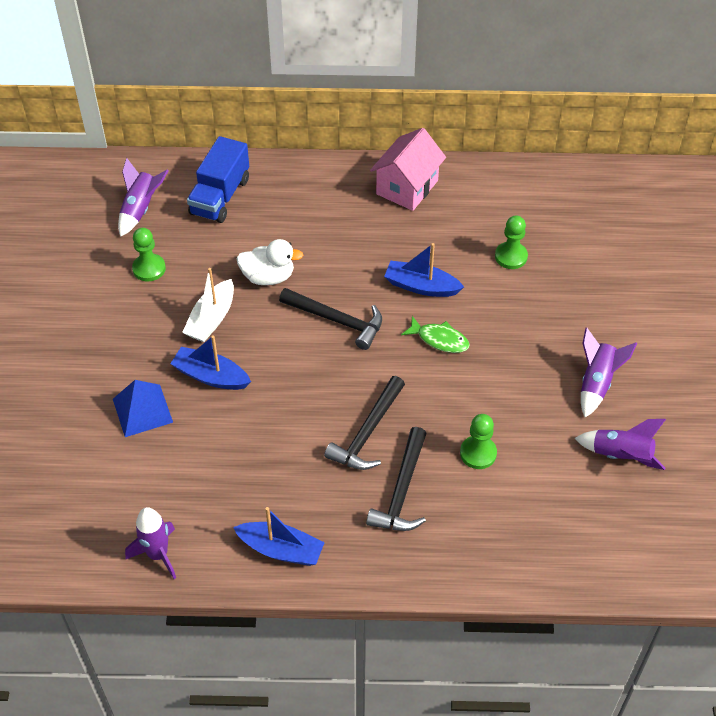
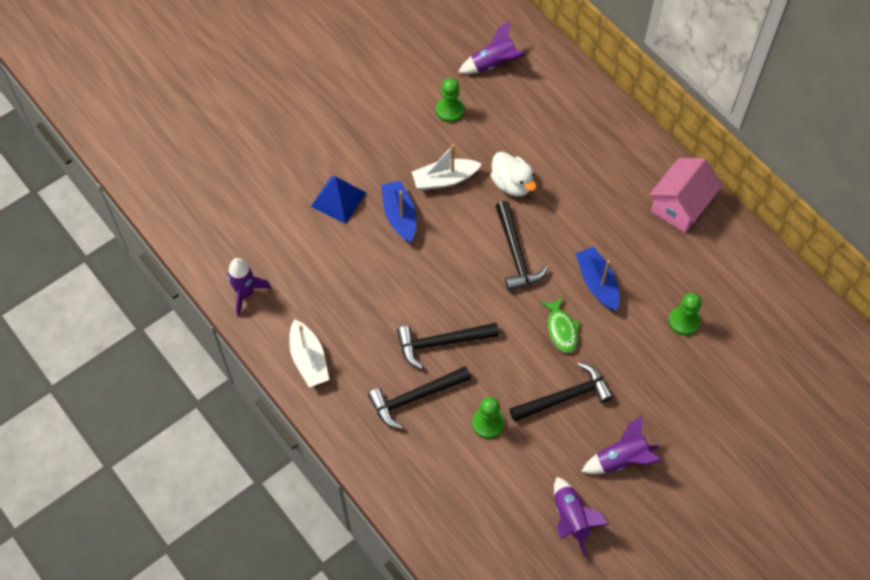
camera: 50 degrees right, 10 degrees up
(220, 196) = (552, 100): blue truck -> none
(281, 549) = (309, 359): blue boat -> white boat
(407, 187) = (680, 206): pink house -> pink house turned 45 degrees counterclockwise
(504, 381) = (565, 397): none -> black hammer

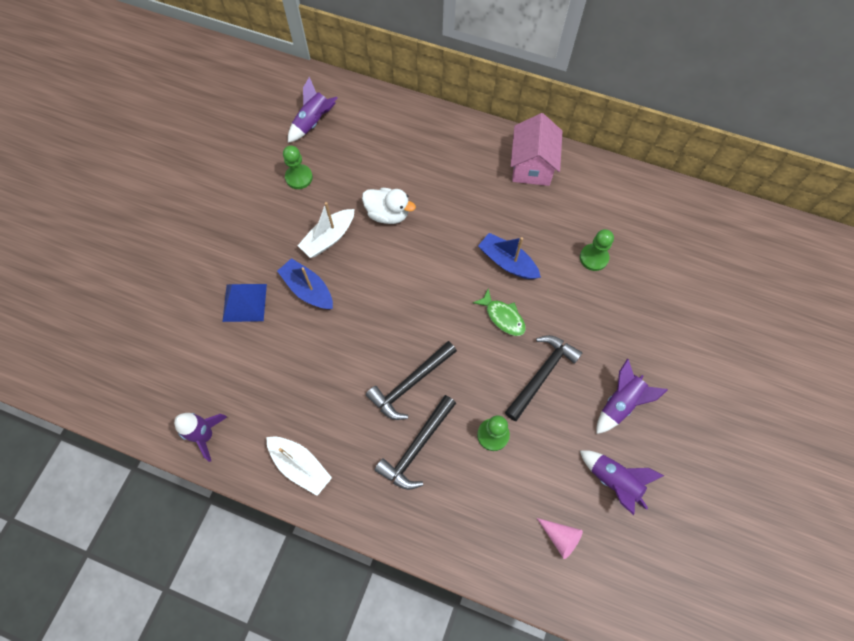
camera: 30 degrees left, 5 degrees up
(493, 536) = (560, 537): none -> pink cone
(516, 254) = (426, 272): black hammer -> none

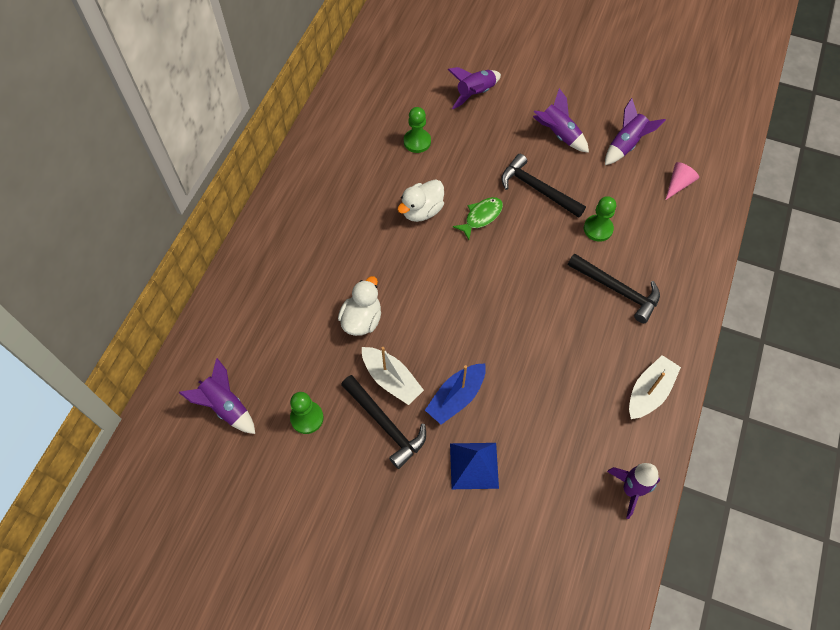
camera: 90 degrees left, 5 degrees down
(410, 384) = (555, 296): black hammer -> black hammer (385, 424)
(507, 262) = (422, 211): blue boat -> white duck
(532, 166) = (308, 185): pink house -> none
(668, 316) = (475, 94): none -> purple rocket

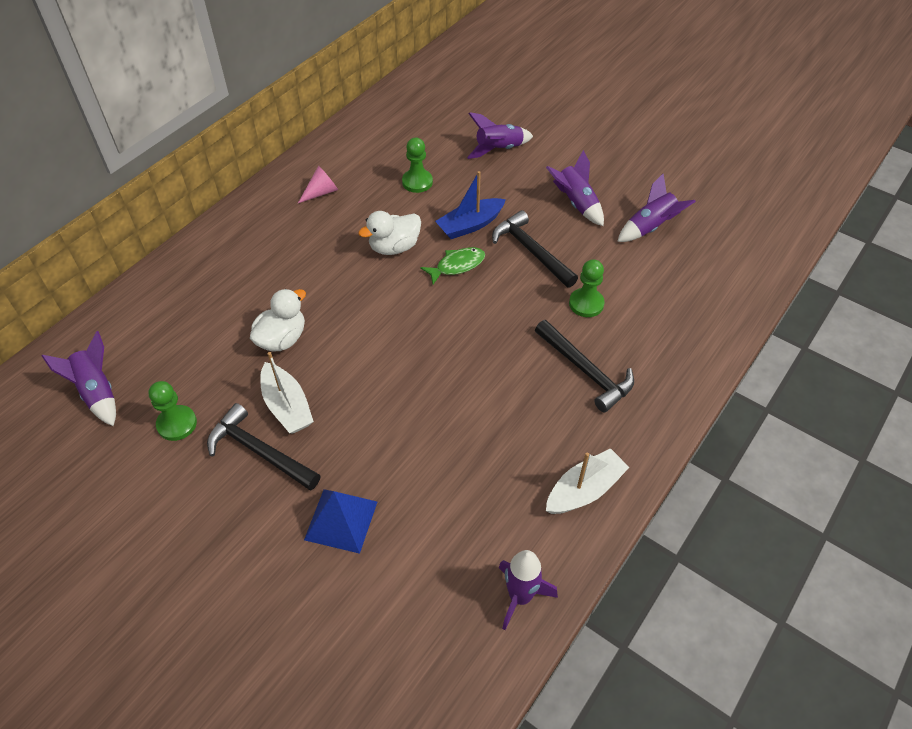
camera: 15 degrees right, 10 degrees down
(385, 424) = (259, 451): black hammer -> black hammer turned 150 degrees clockwise
(456, 397) = (352, 442): blue boat -> blue boat (470, 225)
(678, 184) = (698, 277): pink cone -> pink cone (321, 192)

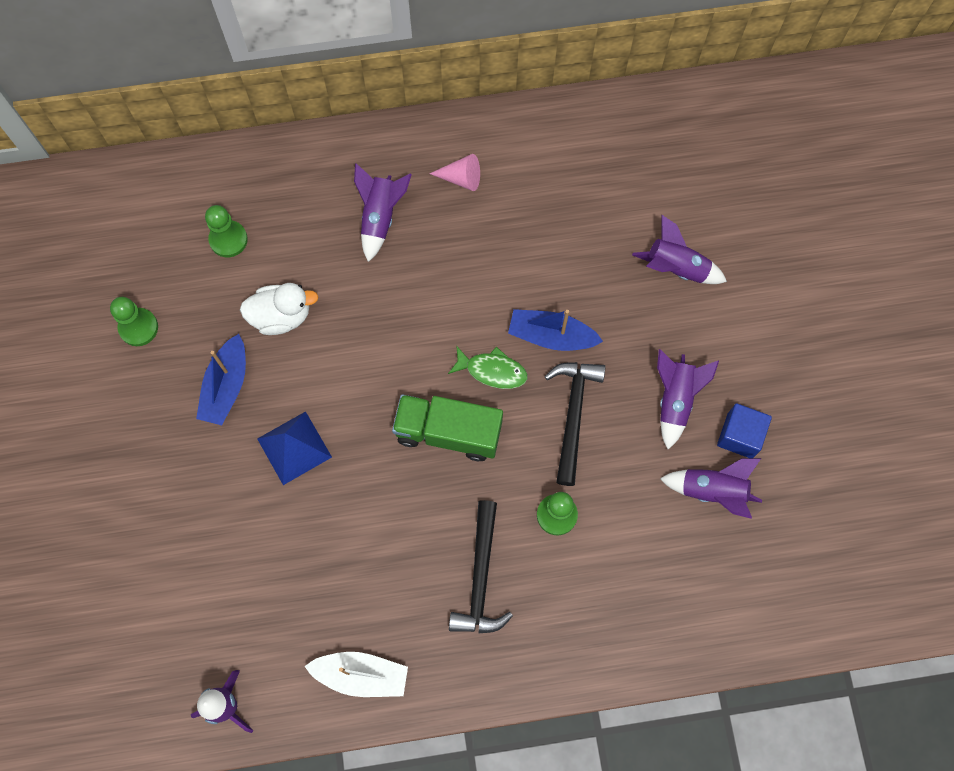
camera: 45 degrees right, 20 degrees up
(97, 392) = (110, 243): purple rocket -> purple rocket (380, 217)
(259, 451) = (171, 409): black hammer -> none
(287, 406) = (226, 386): white boat -> blue boat
(341, 520) = (171, 524): blue pyramid -> blue pyramid (294, 448)
(394, 247) = (460, 300): white duck -> none
(417, 182) = (557, 241): green pawn -> green pawn (228, 239)
(470, 315) = (448, 432): none -> green truck
(629, 194) = (739, 436): none -> blue cube

